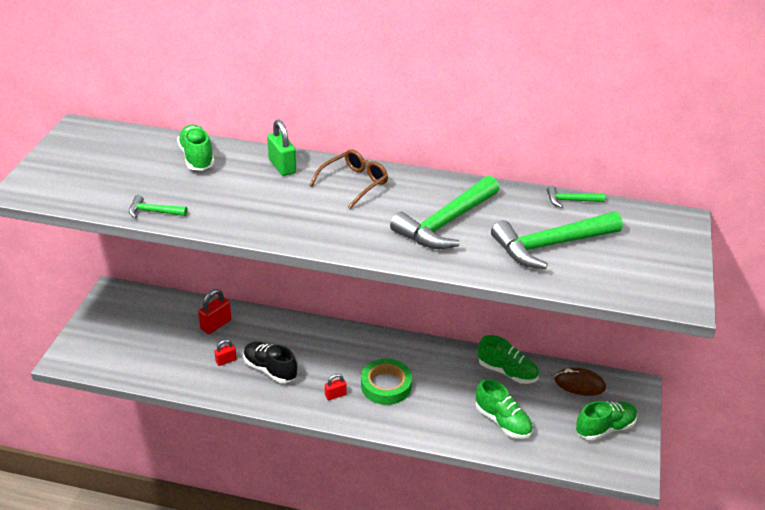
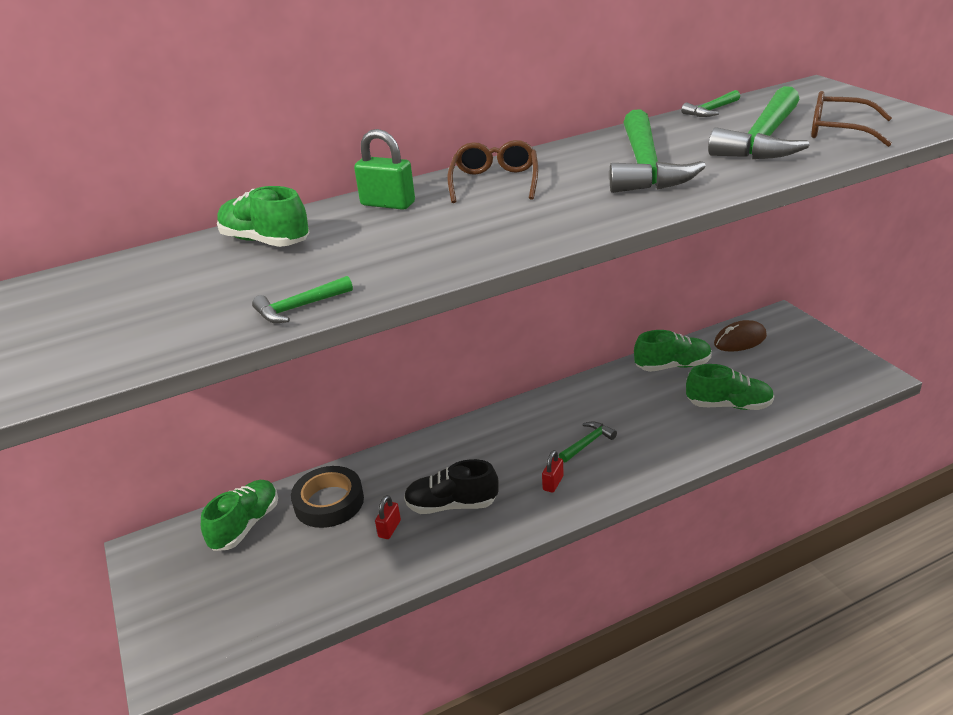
camera: 35 degrees left, 5 degrees down
(216, 324) = (329, 502): red padlock -> black tape
(386, 385) = (588, 443): green tape -> green hammer
(605, 428) = (807, 359): green shoe -> green shoe (246, 525)
(610, 268) = (839, 131): none -> brown glasses

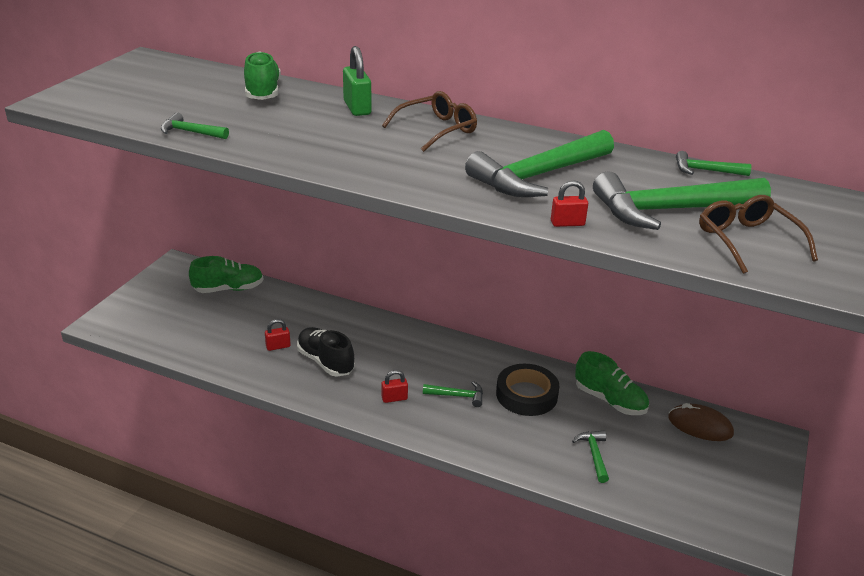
camera: 45 degrees right, 0 degrees up
(329, 502) = (278, 309): black tape -> black tape (526, 395)
(729, 405) = (594, 455): green shoe -> green hammer
(745, 180) = (567, 223): none -> red padlock

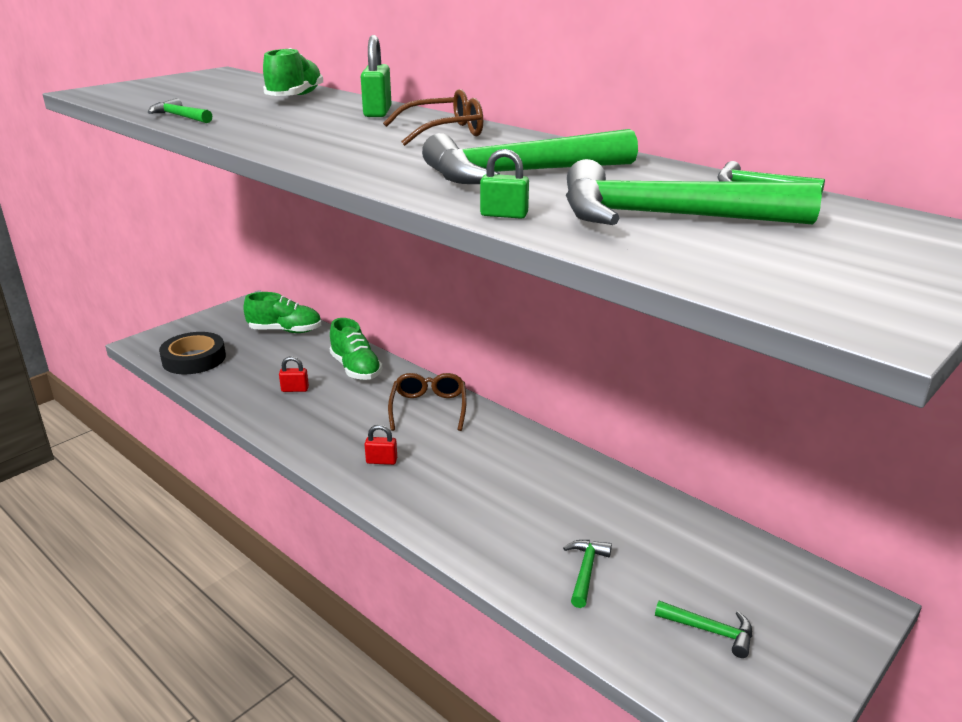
camera: 20 degrees right, 5 degrees down
(325, 362) = (333, 412): black shoe -> none
(457, 396) = (455, 471): green hammer -> green hammer (710, 631)
(526, 395) = (539, 485): black tape -> black tape (194, 359)
(567, 223) = (504, 215): red padlock -> green padlock
(610, 400) = (643, 511): green shoe -> green shoe (356, 369)
(700, 426) = (754, 566): brown mouse -> none
(747, 241) = (752, 256): brown glasses -> brown glasses (428, 408)

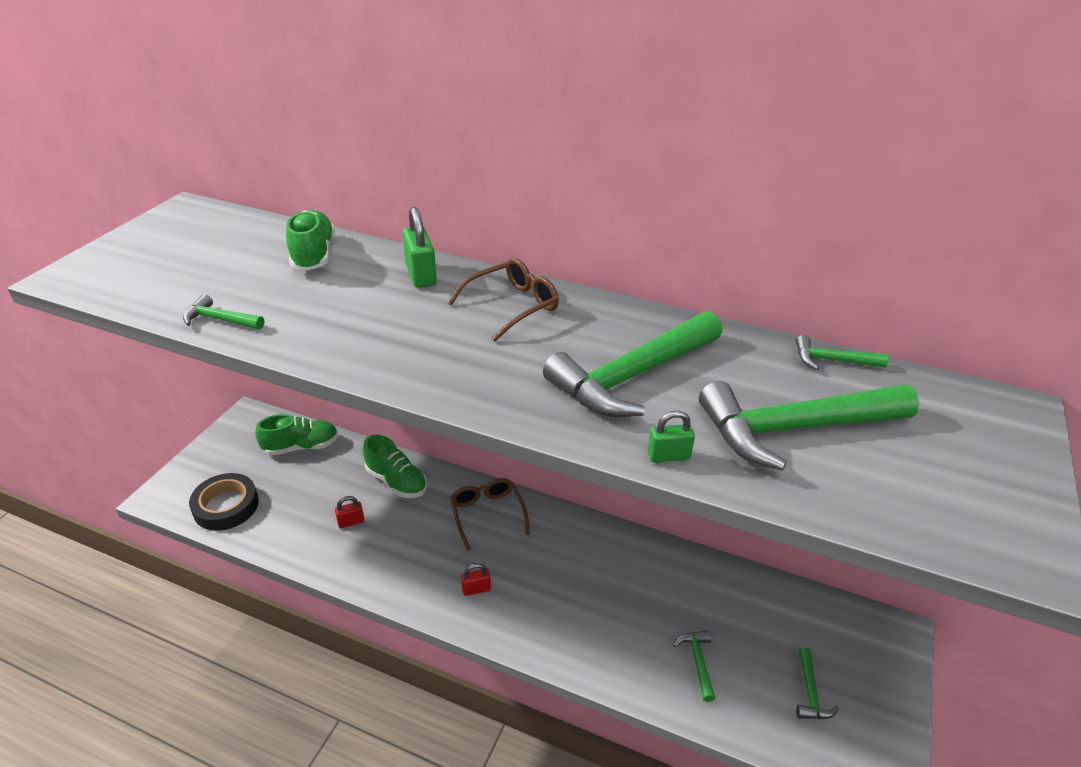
camera: 20 degrees left, 10 degrees up
(710, 631) = (810, 692): green hammer -> green hammer turned 90 degrees clockwise

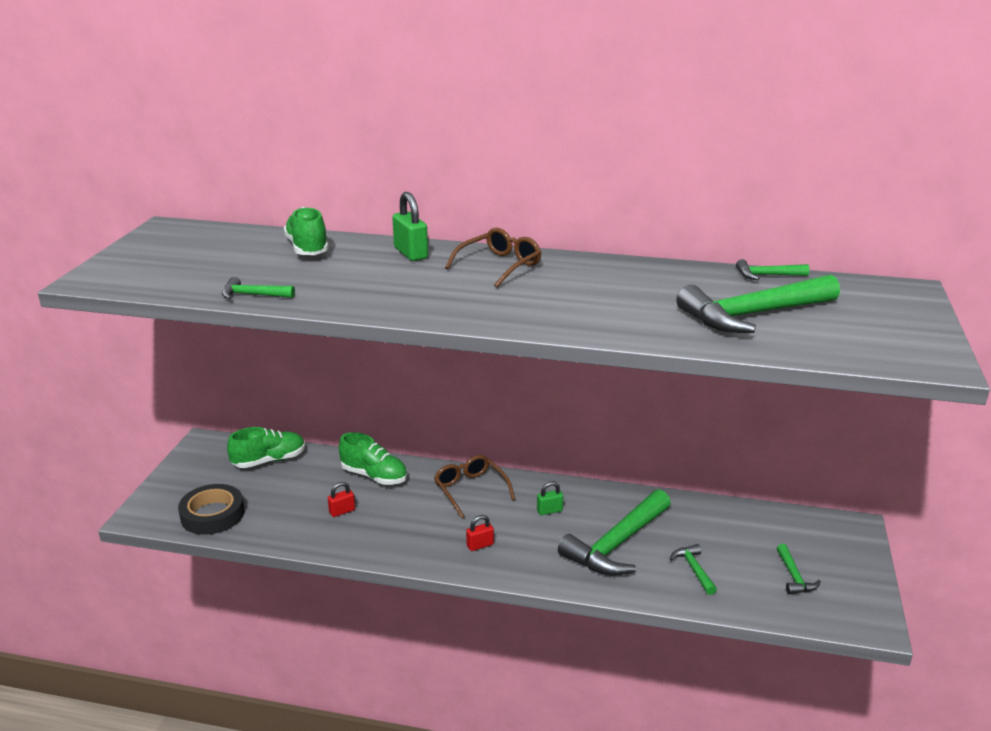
camera: 10 degrees left, 10 degrees down
(632, 376) = (617, 298): green hammer -> green hammer (617, 544)
(668, 456) = (665, 338): green padlock -> green padlock (549, 511)

